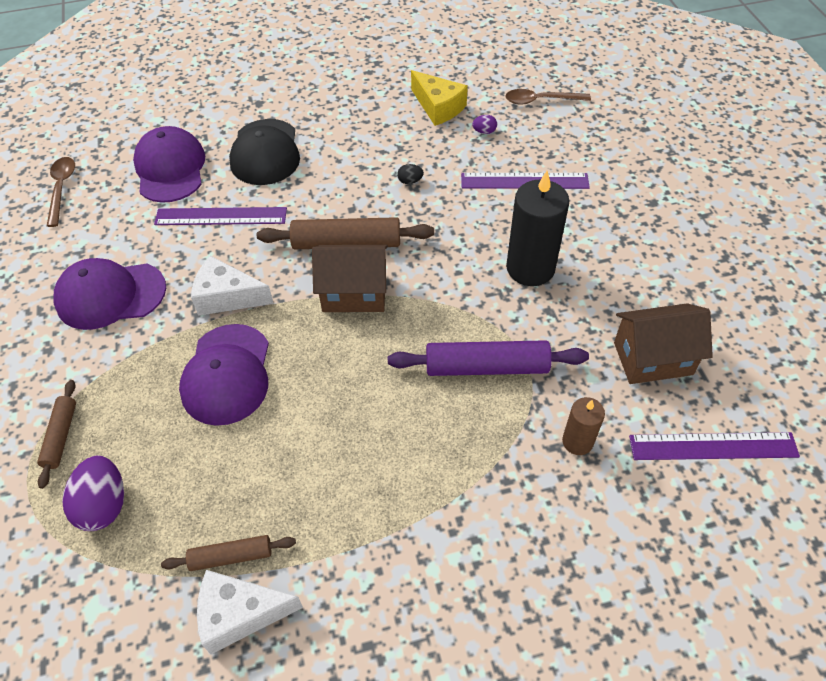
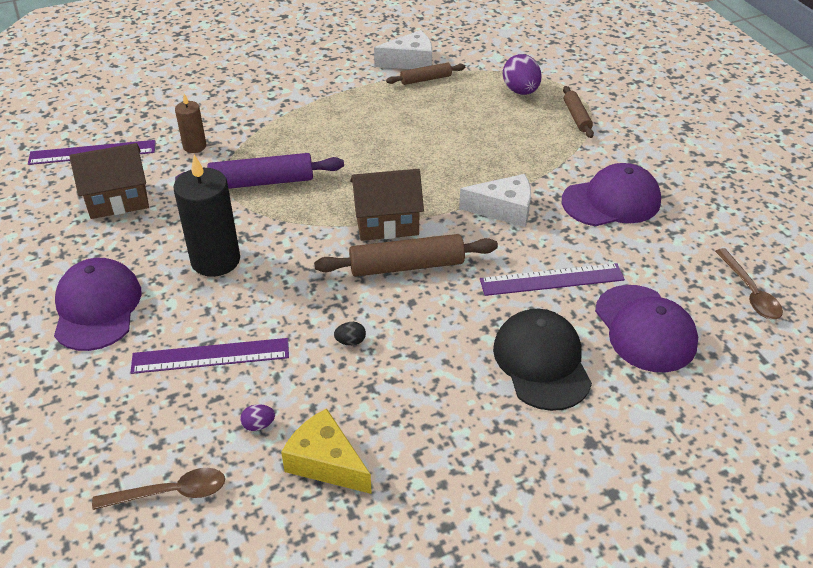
camera: 170 degrees right, 10 degrees down
(227, 374) = (474, 159): purple cap -> purple cap (97, 308)

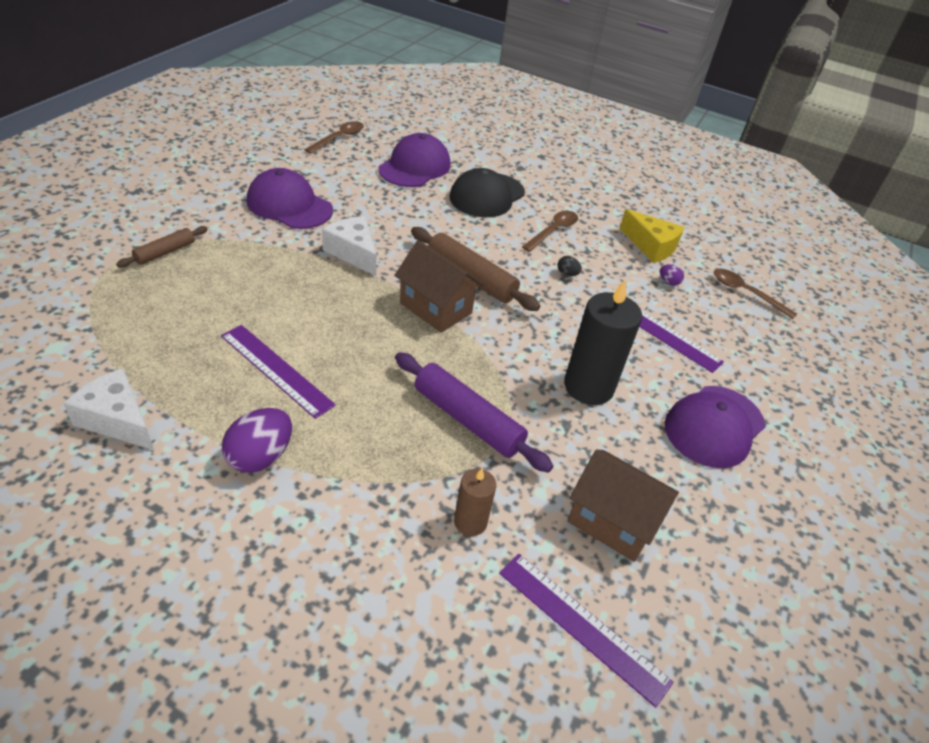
camera: 135 degrees left, 0 degrees up
(326, 462) = (651, 246): yellow cheese -> yellow cheese turned 45 degrees counterclockwise
(425, 79) = (157, 386): brown rolling pin -> none
(428, 380) = (553, 231): none -> brown spoon
(520, 91) = (135, 302): purple egg -> purple egg (260, 457)
(552, 280) = (410, 210): purple ruler -> purple ruler (276, 370)

